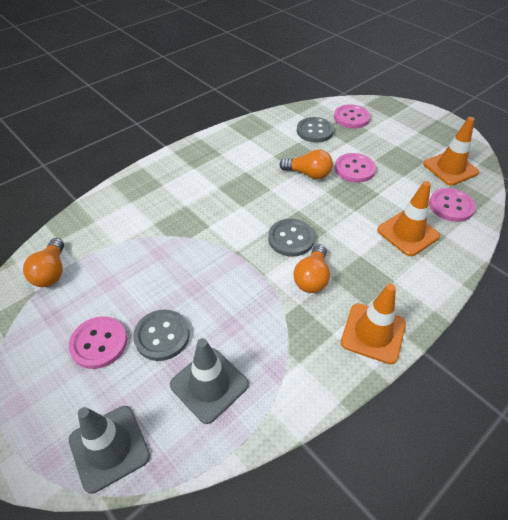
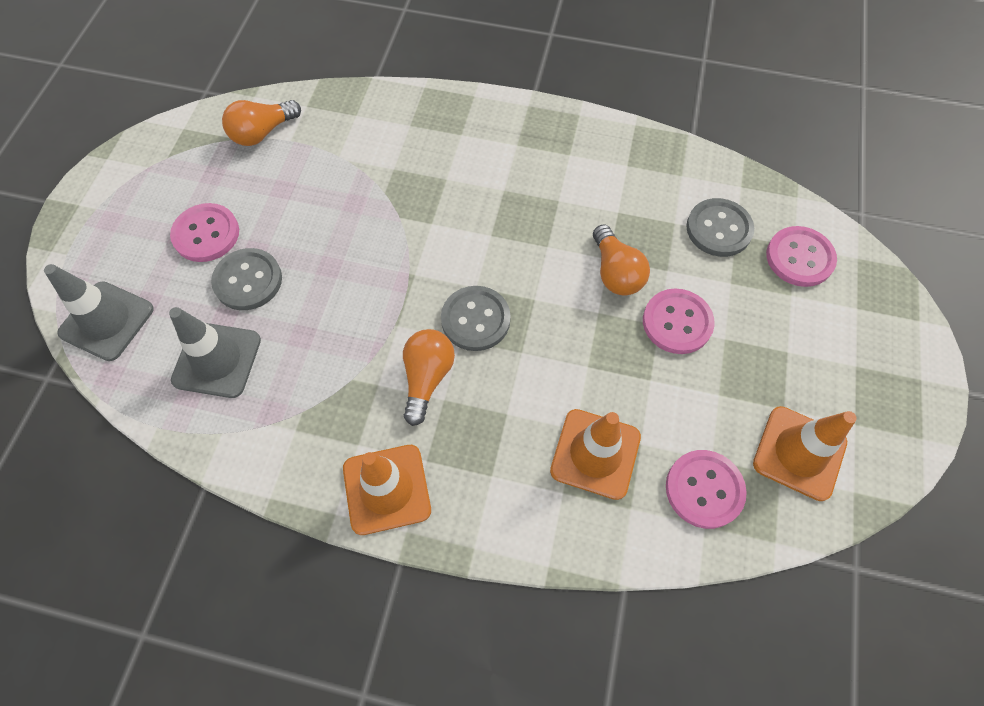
camera: 55 degrees right, 15 degrees up
(312, 278) = (427, 378): orange light bulb -> orange light bulb turned 120 degrees clockwise

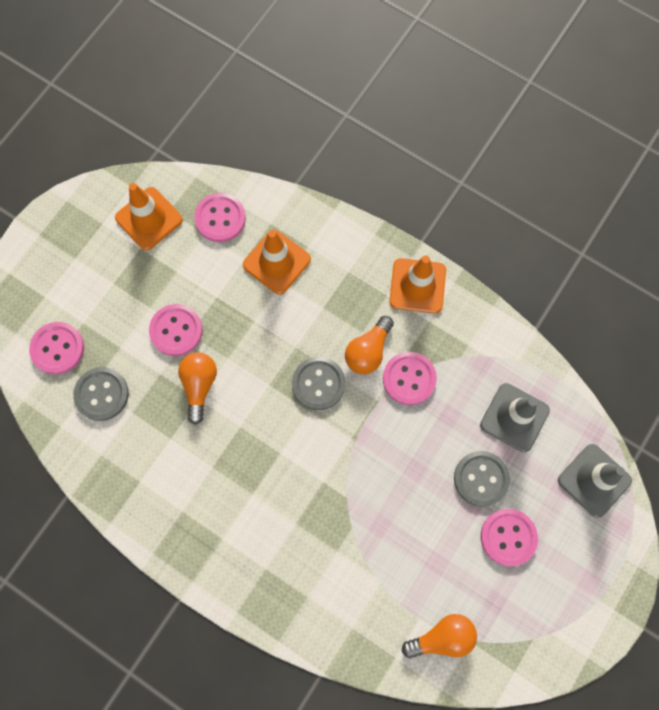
camera: 160 degrees left, 10 degrees up
(364, 362) = (409, 379): none -> pink button

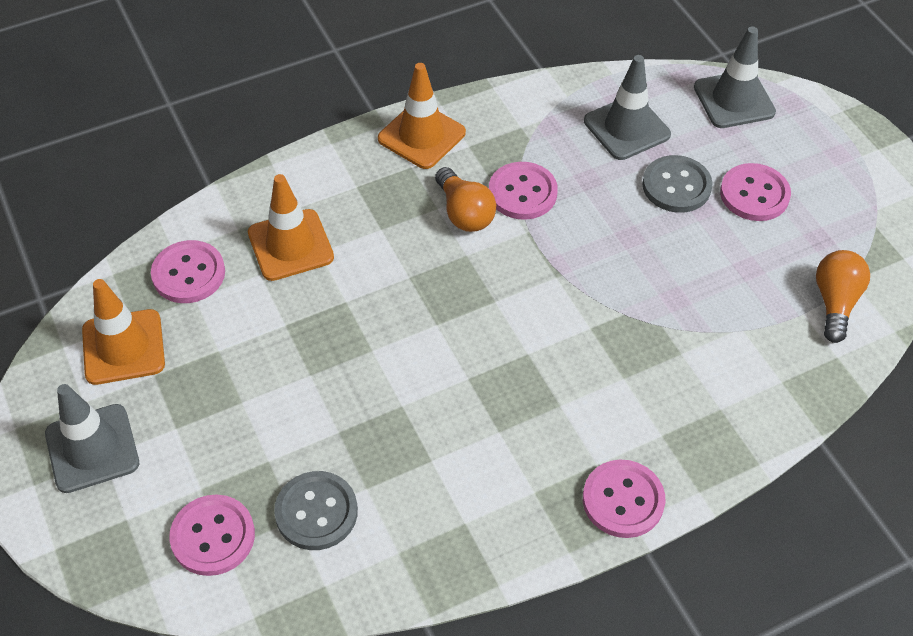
camera: 60 degrees left, 20 degrees down
(76, 249) = (92, 448): none -> grey traffic cone
(176, 330) = (295, 387): pink button -> pink button (623, 500)
(199, 385) = (385, 396): orange light bulb -> none
(318, 384) = (469, 276): grey button -> none

